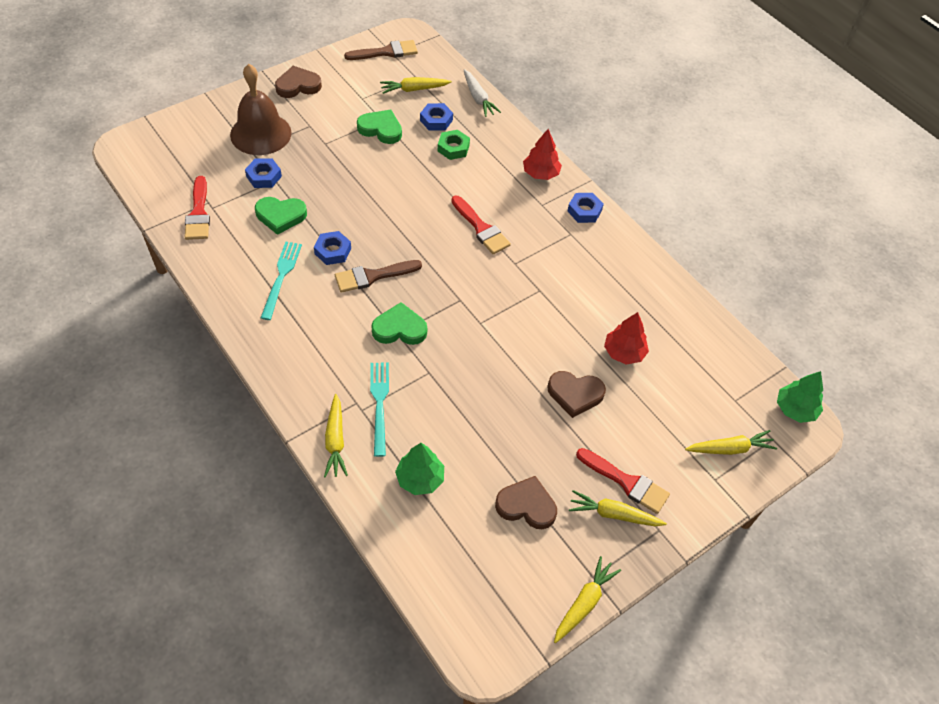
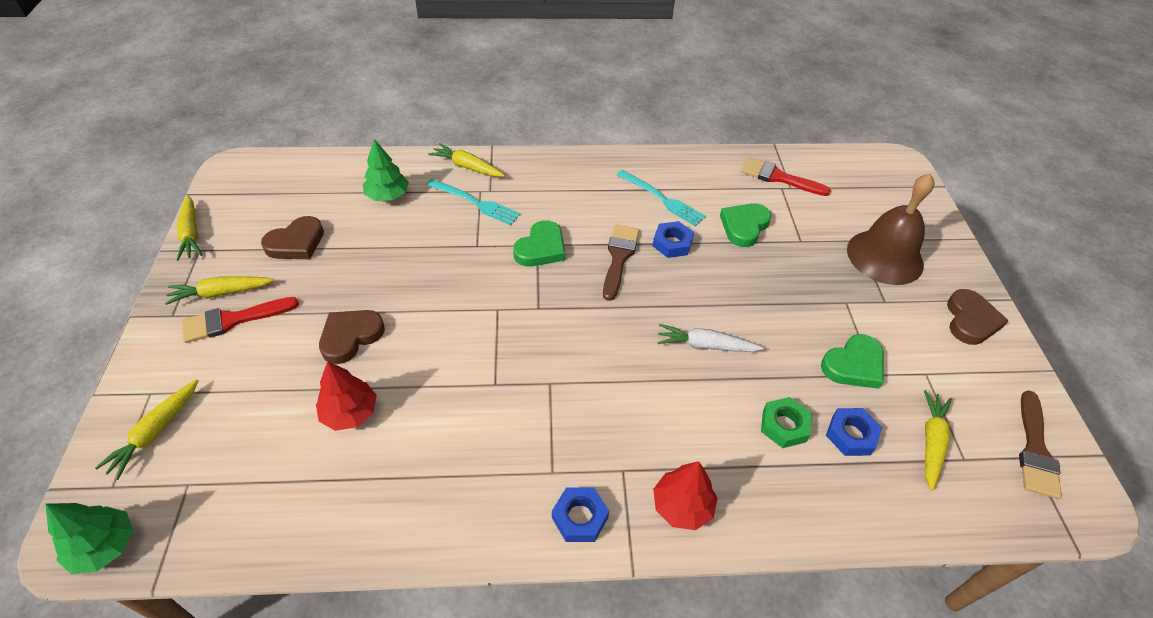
camera: 125 degrees right, 5 degrees down
(264, 176) = (810, 235): blue nut -> none
(478, 98) = (887, 518): white carrot -> white carrot (706, 345)
(481, 228) = (624, 380): red brush -> none
(614, 514) = (221, 293): yellow carrot -> yellow carrot turned 150 degrees counterclockwise

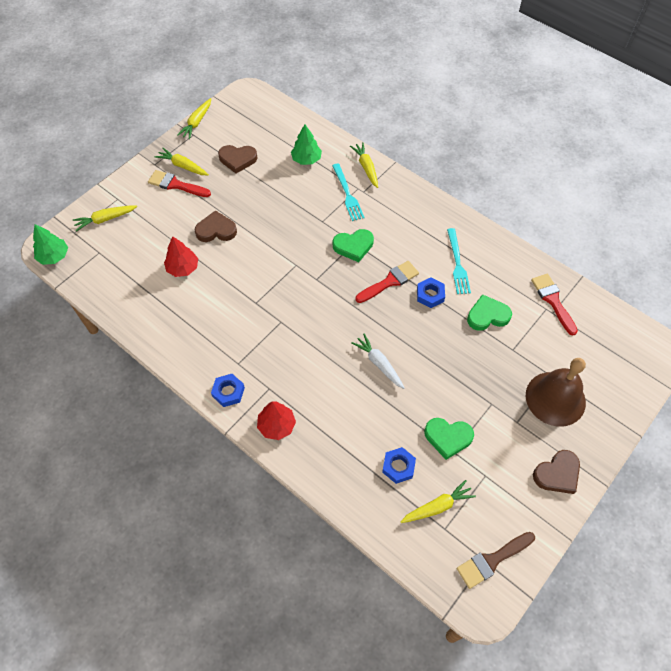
camera: 45 degrees right, 10 degrees up
(619, 257) = (390, 281): brown brush -> red brush
(784, 426) = (369, 434): green nut -> none

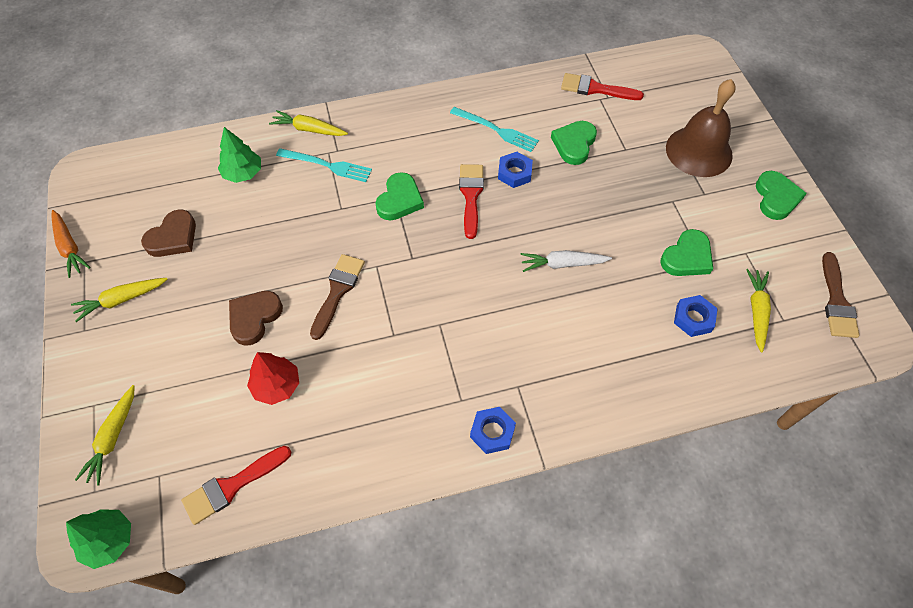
camera: 55 degrees left, 0 degrees up
(176, 185) = (142, 324): red brush -> red brush (232, 486)
(197, 122) = (69, 247): yellow carrot -> orange carrot
(263, 257) = (337, 291): none -> brown brush
(276, 425) = (571, 405): red tree -> none
(557, 474) = (776, 198): brown heart -> green heart

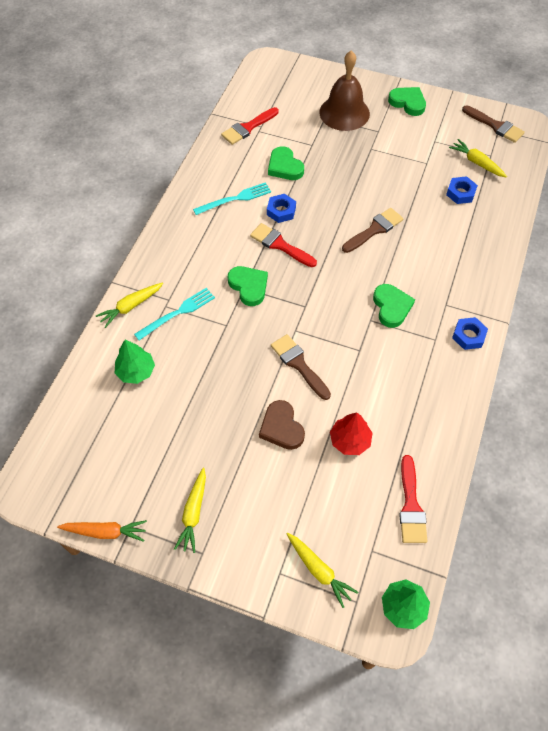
camera: 55 degrees left, 0 degrees up
(173, 237) = (160, 449): brown heart -> none
(563, 264) = (374, 229): white carrot -> brown brush
(687, 257) = (417, 168): green heart -> green heart (391, 307)

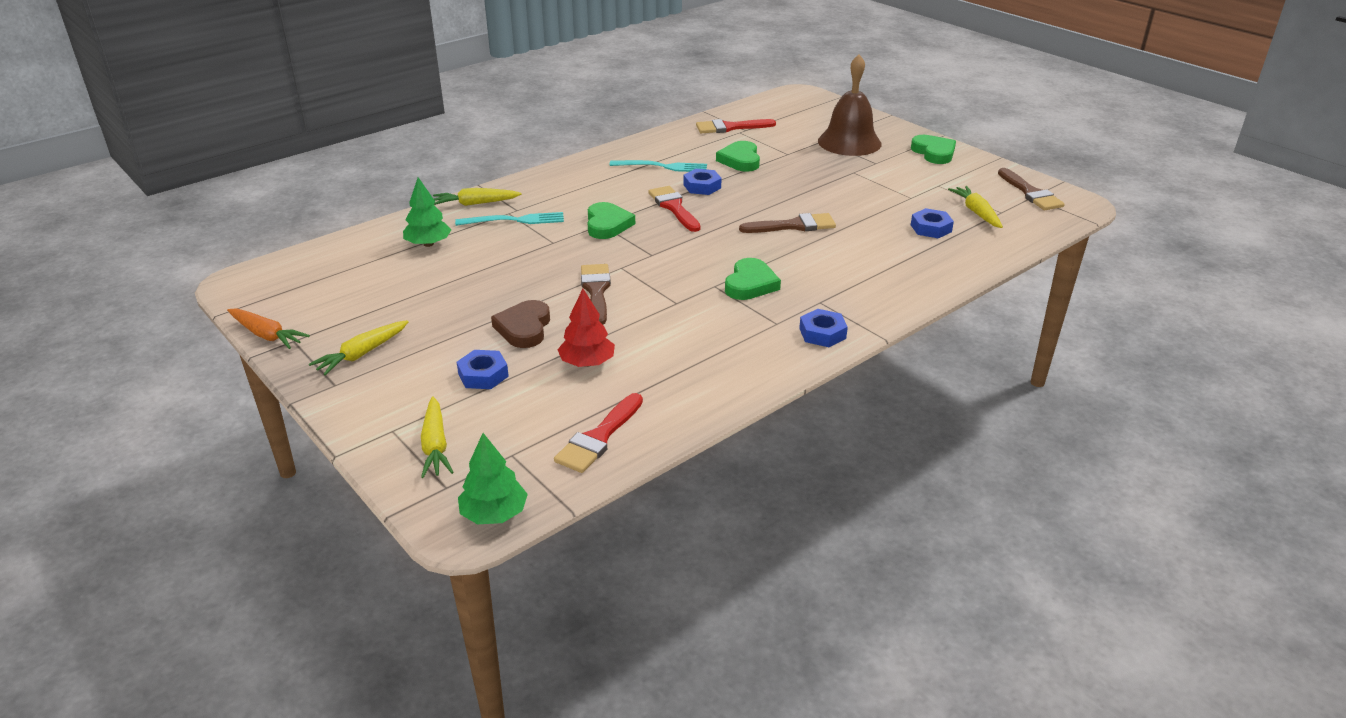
camera: 30 degrees right, 25 degrees down
(293, 488) = (483, 375): none -> blue nut

